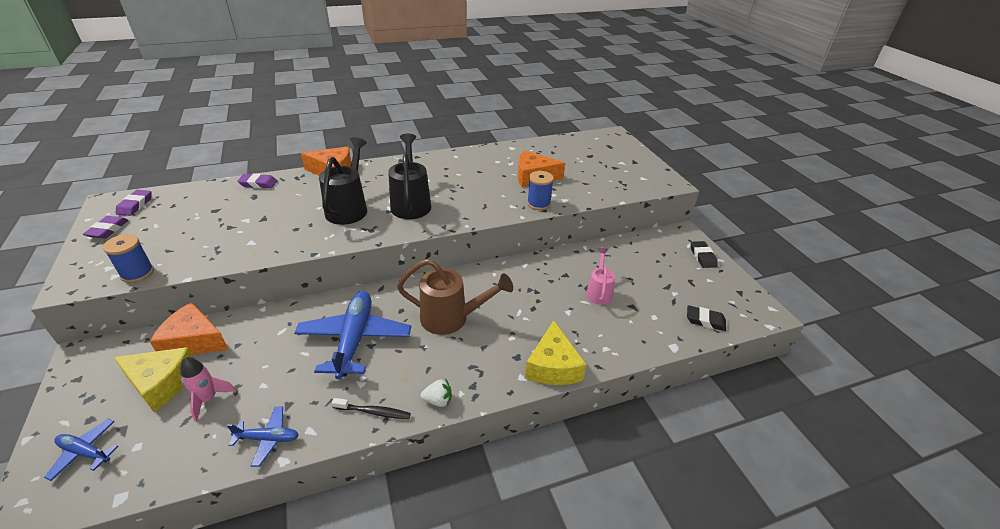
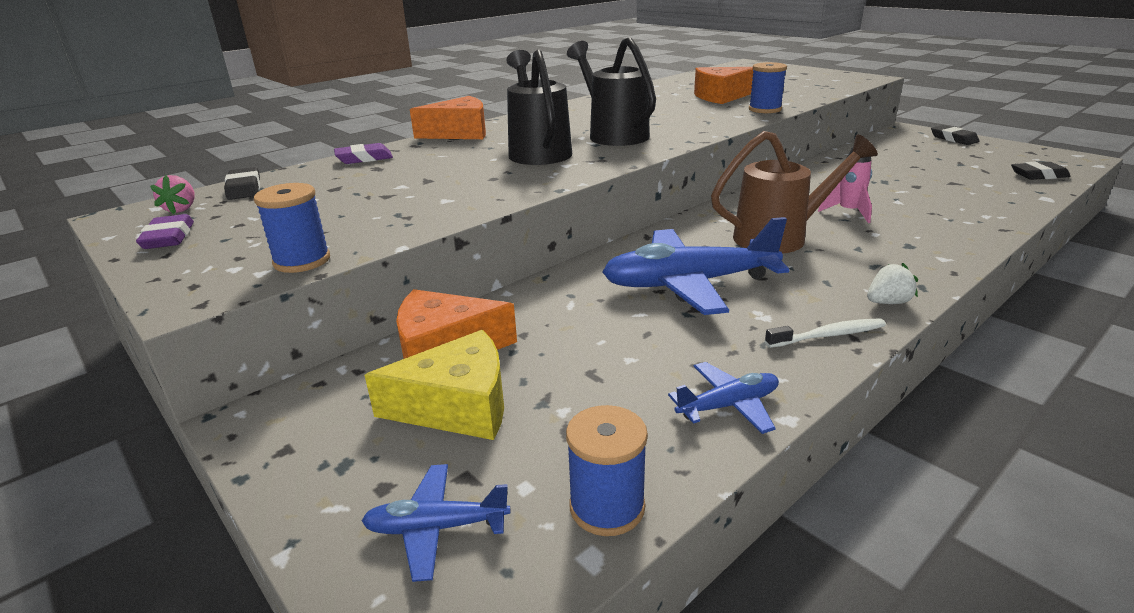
camera: 20 degrees left, 10 degrees down
(135, 205) = (181, 209): purple eraser -> pink strawberry
(153, 474) = (607, 507): none -> blue spool
(177, 195) = (244, 188): none -> black eraser
(208, 399) = (567, 398): pink rocket -> pink rocket (848, 212)
(355, 339) = (689, 284): blue plane -> blue plane turned 75 degrees counterclockwise
(374, 412) = (828, 335): black toothbrush -> white toothbrush
(553, 366) = (960, 241): yellow cheese -> none
(598, 292) = (902, 181): pink watering can -> none

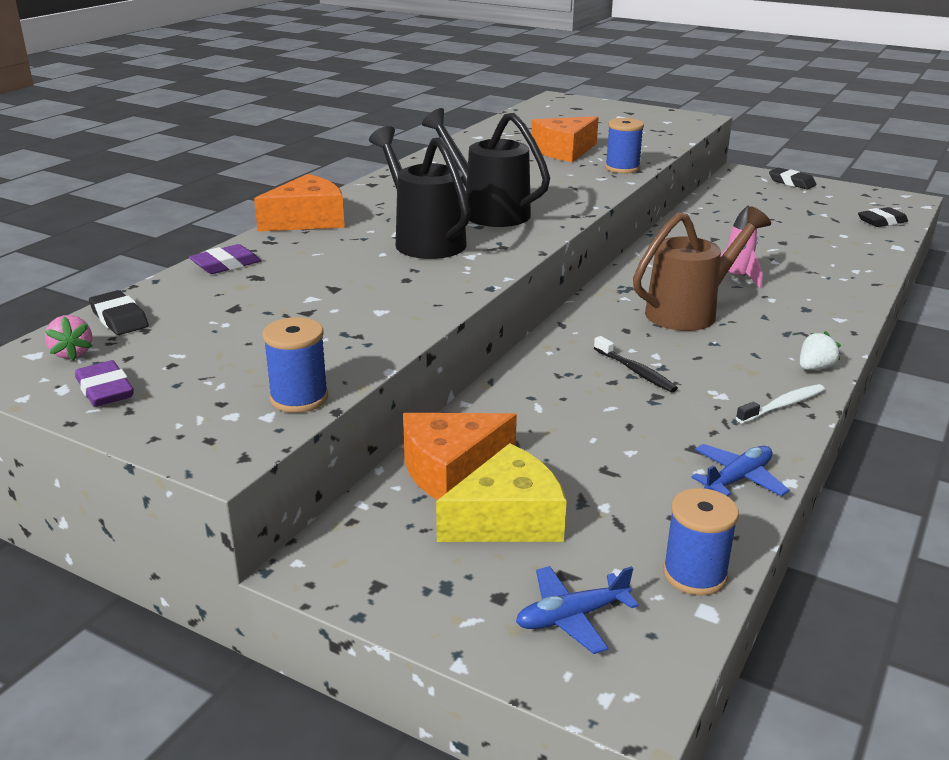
camera: 20 degrees left, 0 degrees up
(689, 284) = (635, 371): blue plane -> black toothbrush

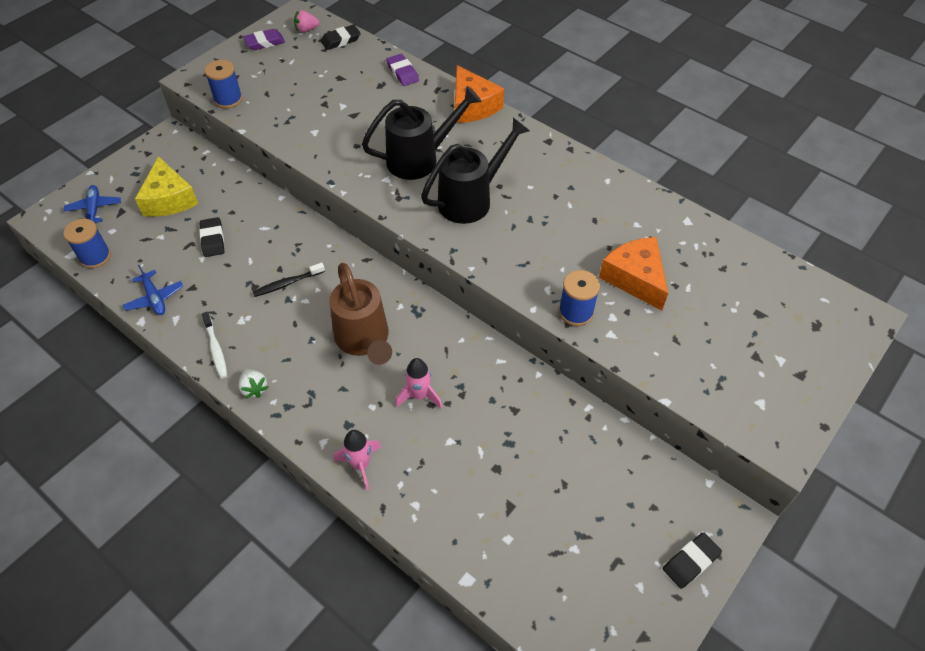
camera: 100 degrees right, 25 degrees up
(451, 469) = (219, 184): orange cheese -> none
(844, 297) = (360, 465): none -> pink rocket
(882, 221) = (544, 604): black eraser -> black eraser (213, 239)

